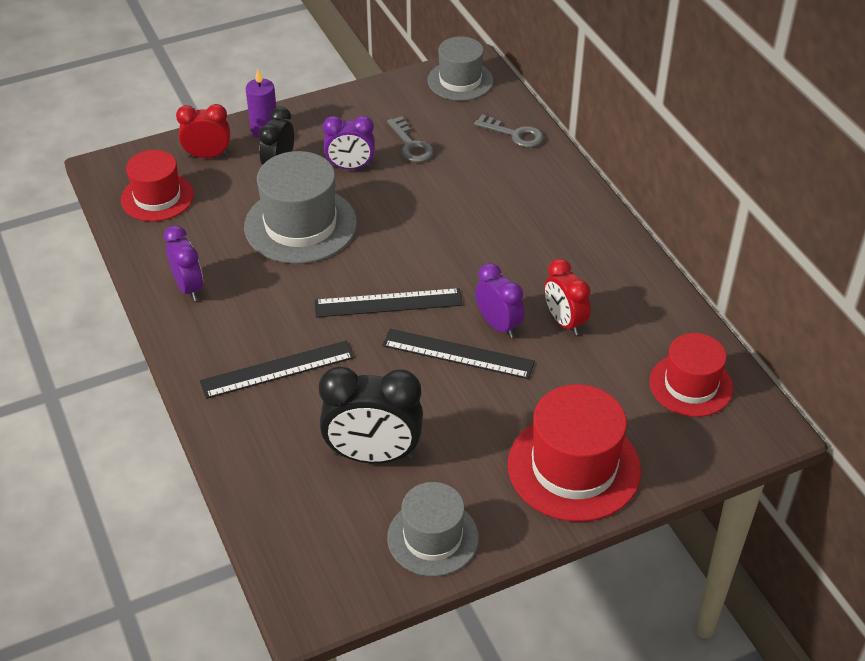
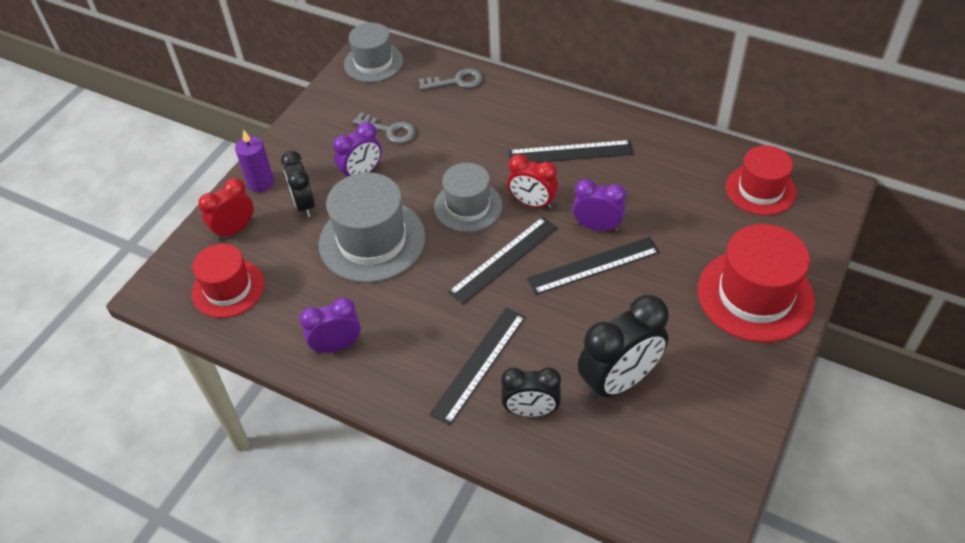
camera: 35 degrees left, 5 degrees up
(188, 287) = (337, 346): purple clock -> purple clock turned 45 degrees counterclockwise
(277, 430) = (531, 411): none -> black clock
(432, 537) = (725, 412): grey hat -> grey hat (468, 206)
(547, 250) = (570, 153): none -> black ruler
(564, 322) = (637, 196): red clock -> red clock (532, 203)

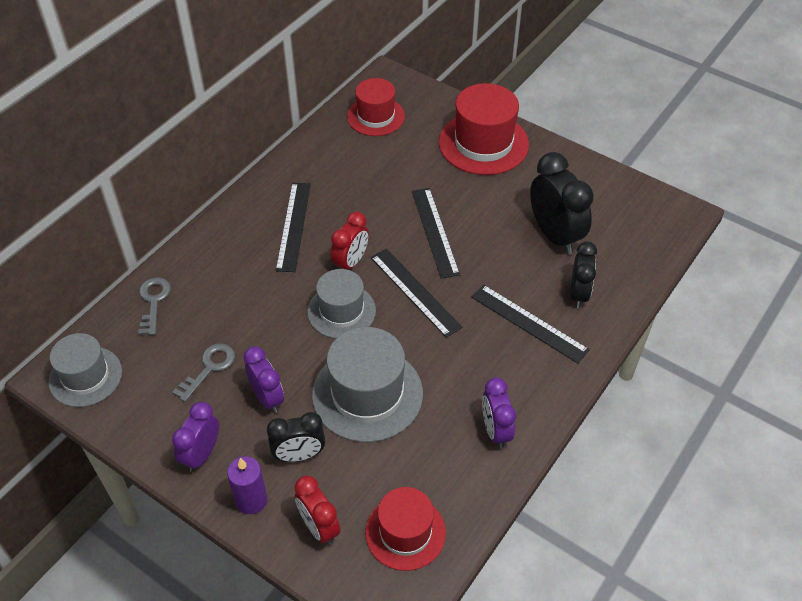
camera: 85 degrees left, 0 degrees up
(597, 227) = (391, 222): purple clock -> purple clock (201, 454)

